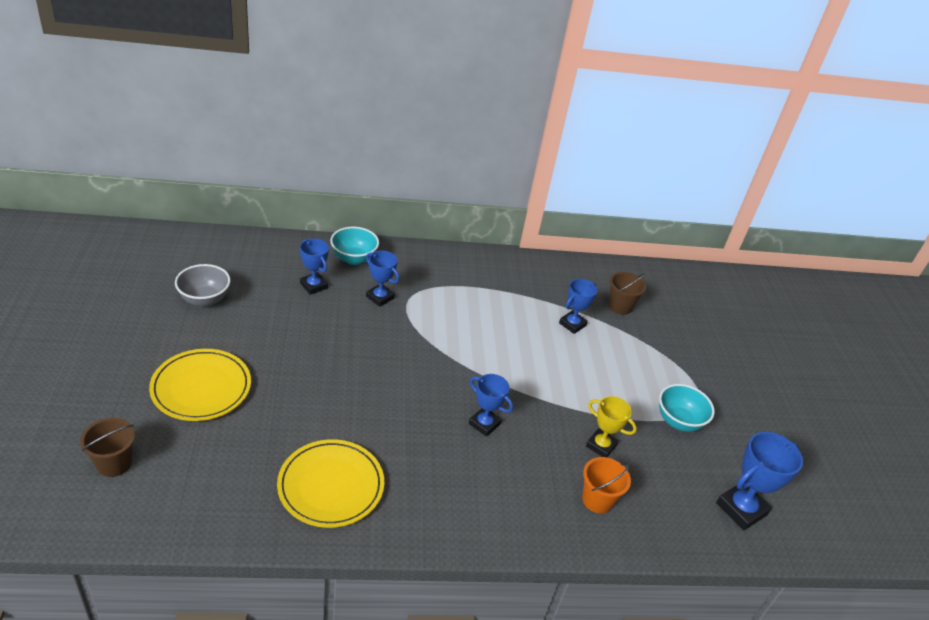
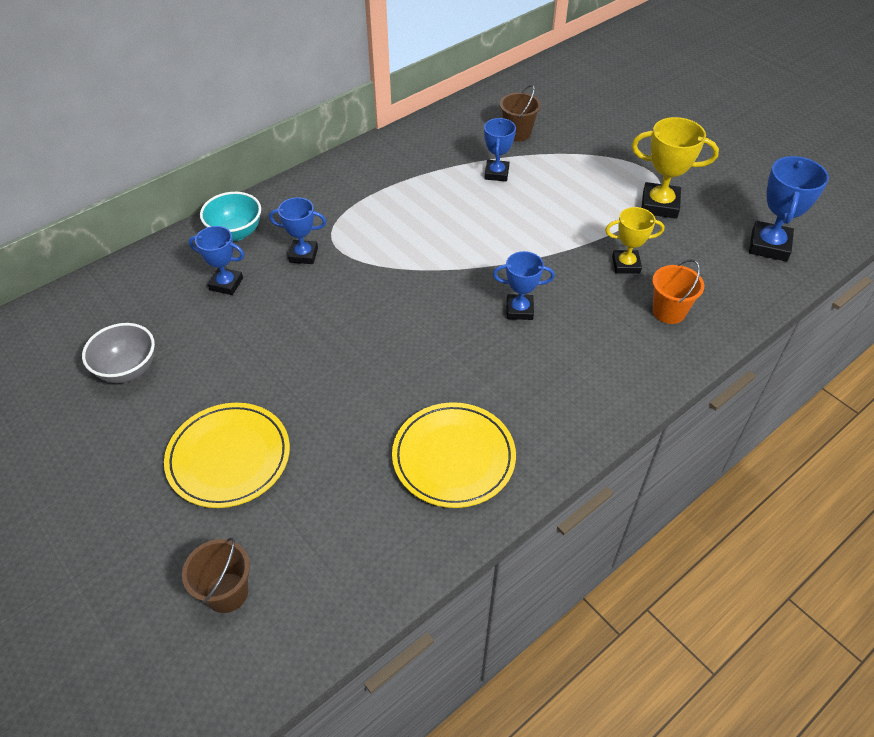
camera: 30 degrees left, 10 degrees up
(678, 421) = (659, 205): turquoise bowl -> yellow trophy

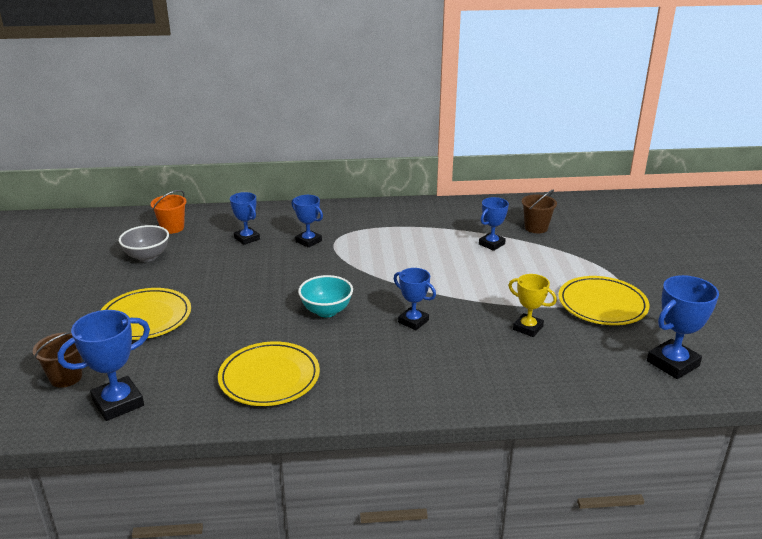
camera: 35 degrees right, 20 degrees down
(236, 233) = (283, 217): turquoise bowl -> turquoise bowl (326, 311)
(329, 586) = (118, 403): none -> blue trophy
(659, 205) = (602, 304): yellow trophy -> yellow plate
(669, 311) = (528, 368): orange bucket -> orange bucket (172, 228)

